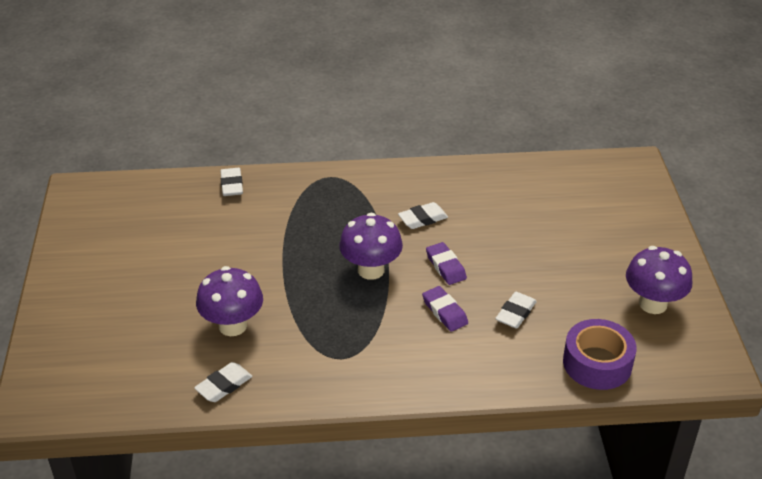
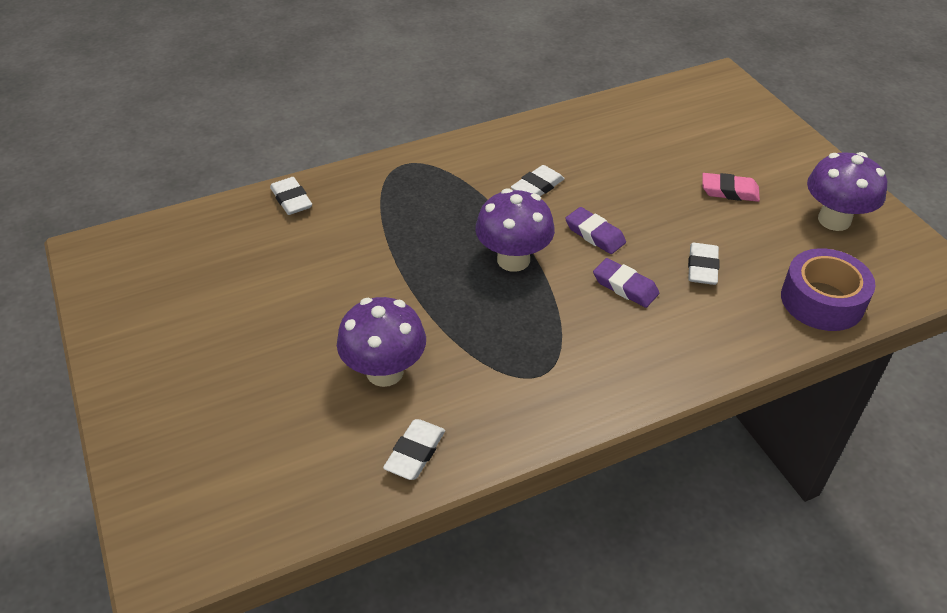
camera: 20 degrees left, 5 degrees up
(578, 259) = (729, 191): none -> pink eraser

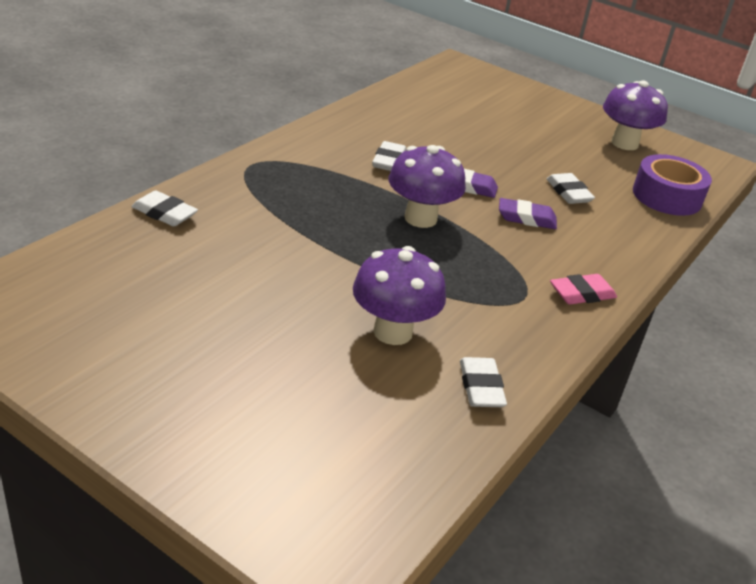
camera: 35 degrees left, 10 degrees down
(729, 191) = (537, 138): pink eraser -> pink eraser (582, 294)

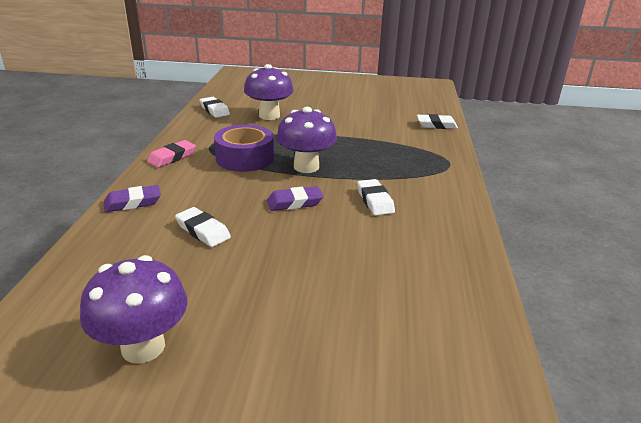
camera: 155 degrees right, 5 degrees down
(526, 218) = (231, 193): purple eraser -> purple eraser (133, 203)
(667, 196) = (90, 269): purple tape -> purple tape (245, 158)

